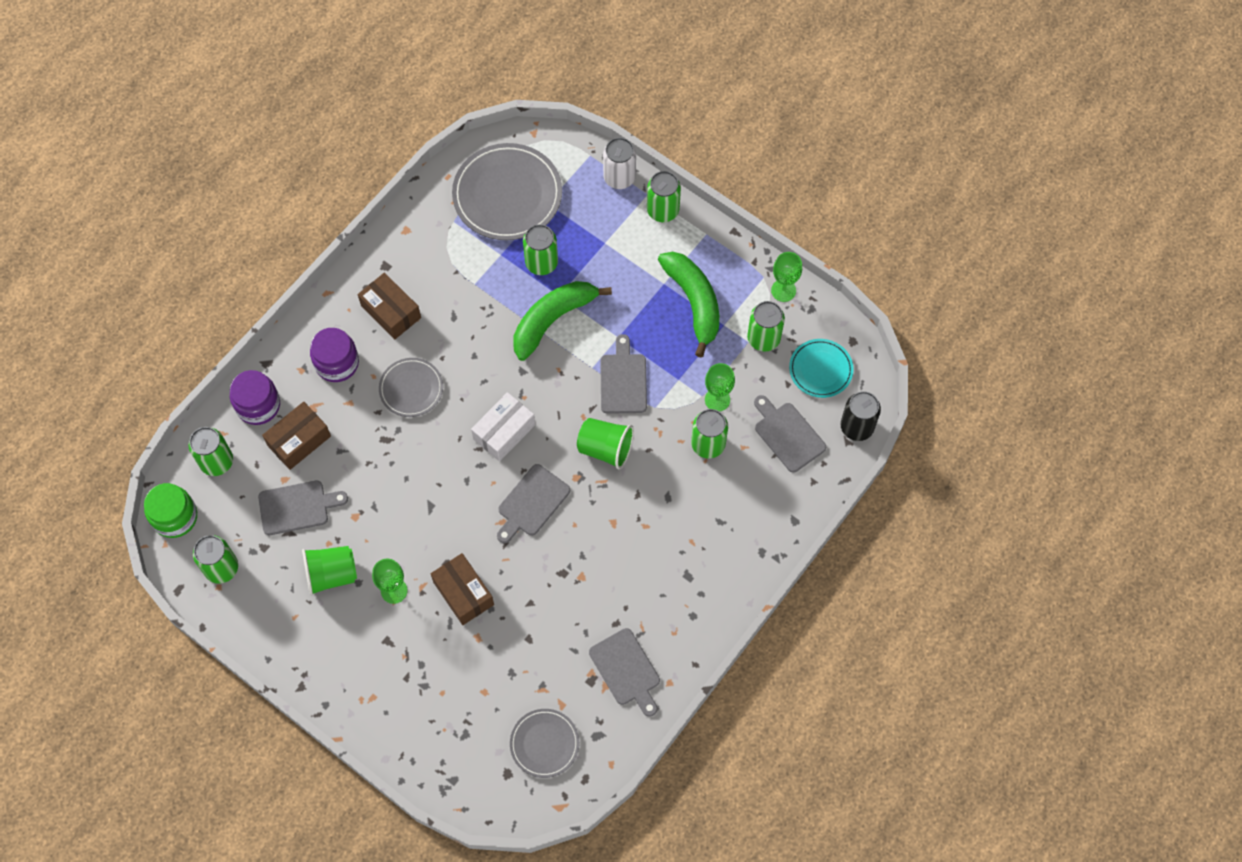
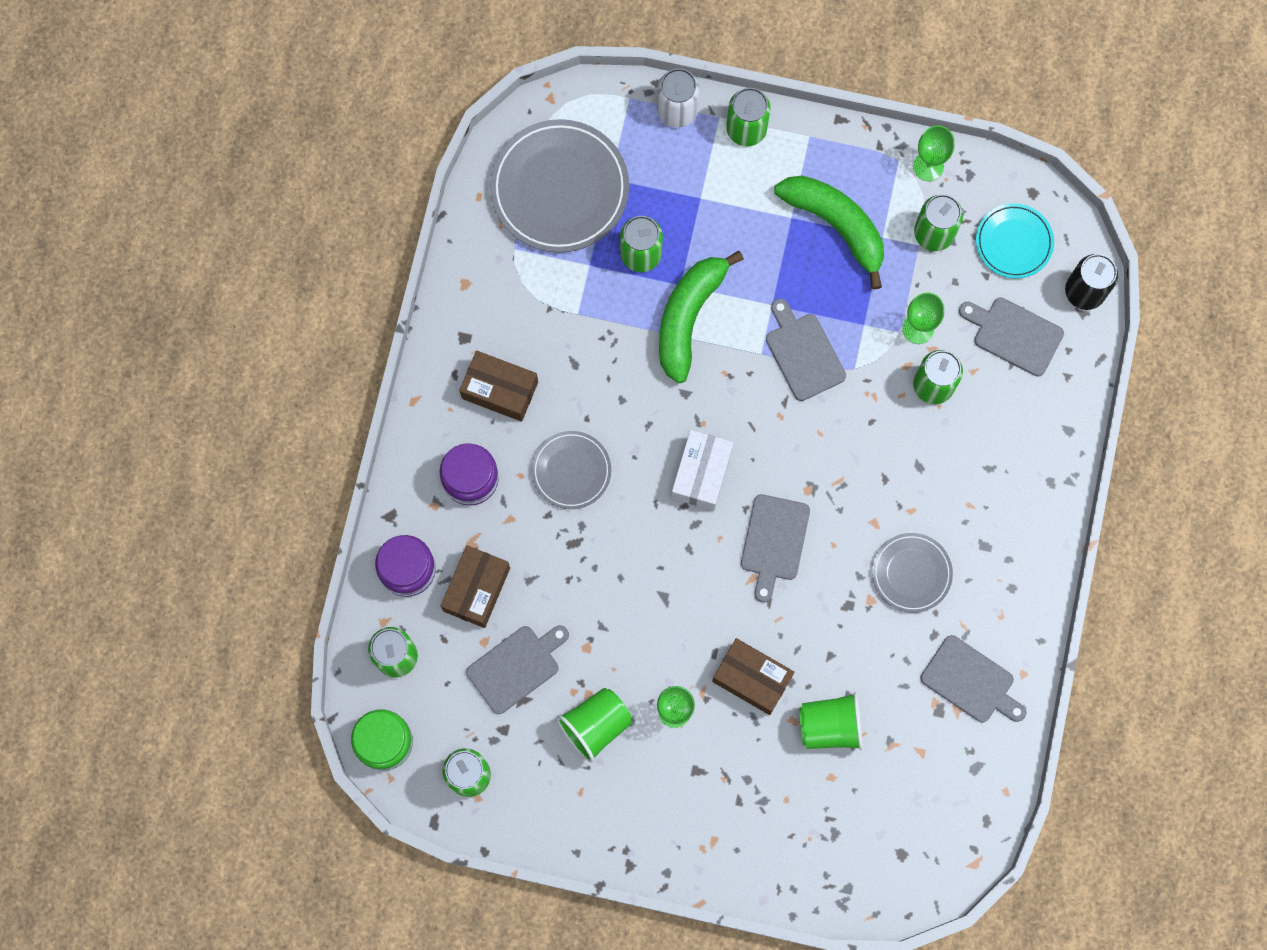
camera: 25 degrees left, 10 degrees up
(544, 744) = (924, 803): grey plate -> grey plate (911, 573)
(605, 448) = (823, 442): green cup -> green cup (830, 726)

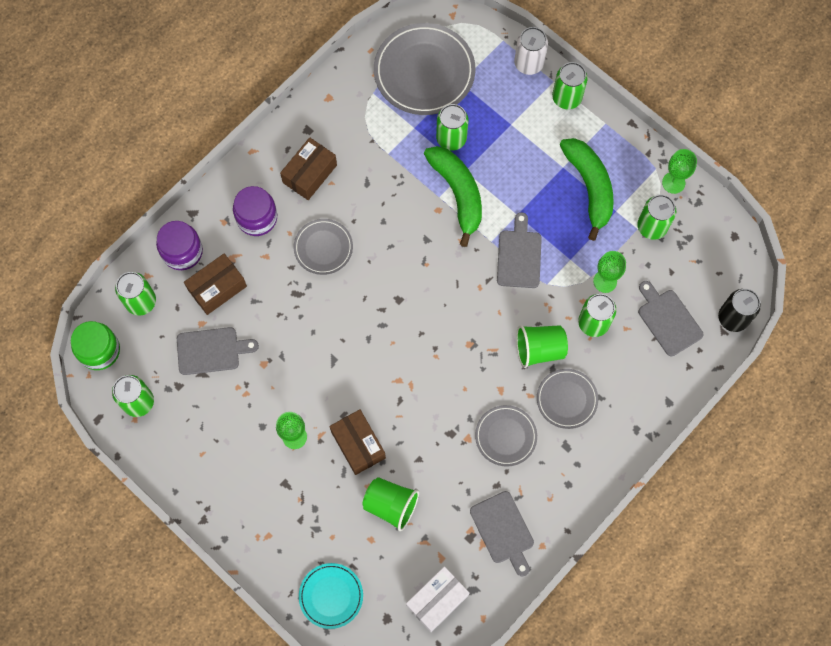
camera: 30 degrees right, 5 degrees down
(500, 390) = (309, 174): brown box -> brown box turned 75 degrees clockwise
(596, 725) = (238, 416): green cup -> green cup (539, 349)
(688, 317) = (458, 193): green banana -> green banana turned 105 degrees clockwise
(701, 474) = (406, 295): white box -> white box (437, 600)
(774, 542) = (427, 365): grey cutting board -> none
(954, 492) = (566, 399): none -> grey plate
(1014, 242) = (703, 261): turquoise plate -> turquoise plate (331, 596)

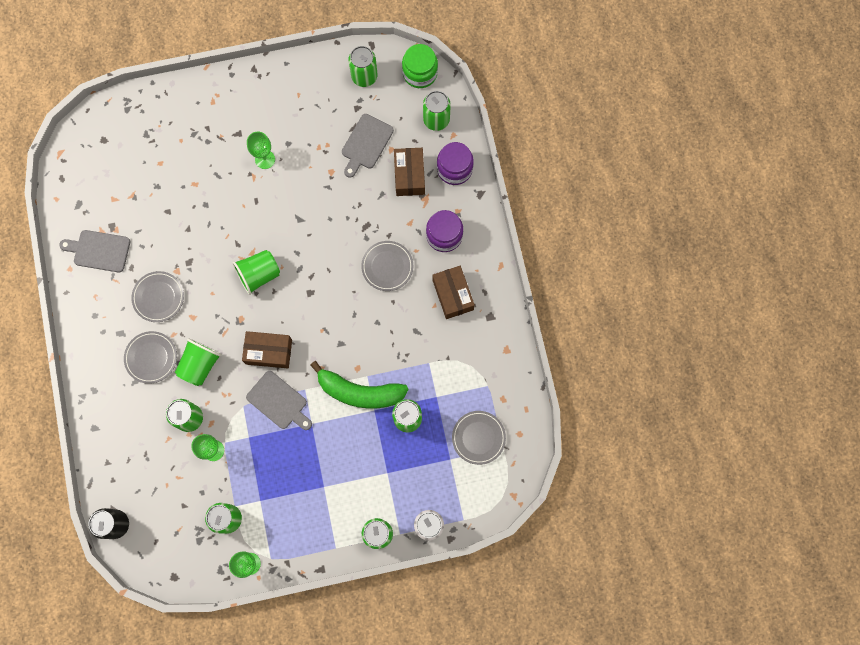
camera: 125 degrees right, 5 degrees up
(331, 596) = (144, 115): turquoise plate -> none
(358, 444) = (228, 196): brown box -> brown box (269, 352)
(391, 505) = (172, 190): green cup -> green cup (259, 274)
(424, 72) = (478, 437): grey plate -> grey plate, size x0.56
(437, 600) = (89, 178): white box -> none
(589, 187) = (293, 495): green banana -> none
(668, 320) = (150, 474): grey cutting board -> none

